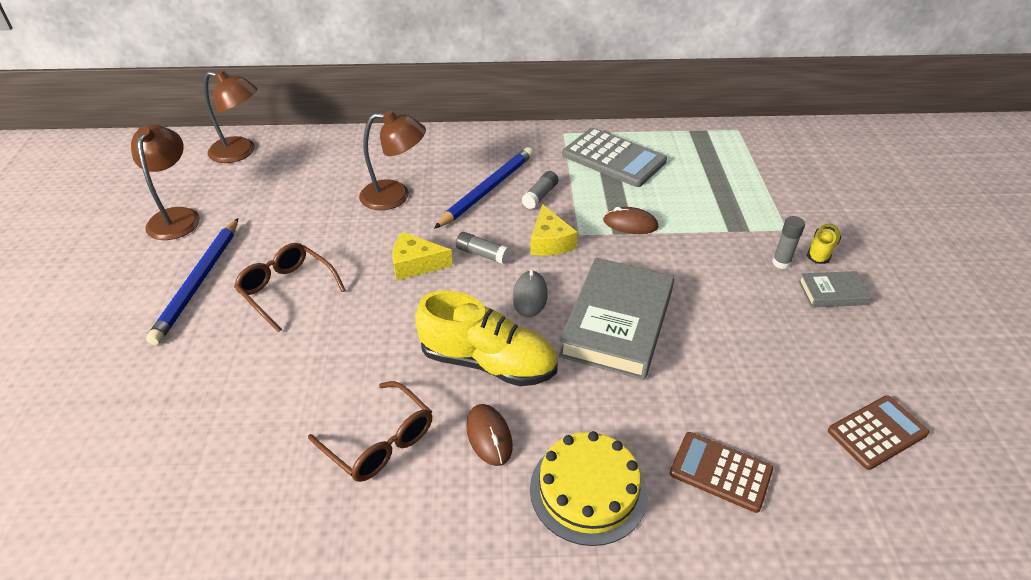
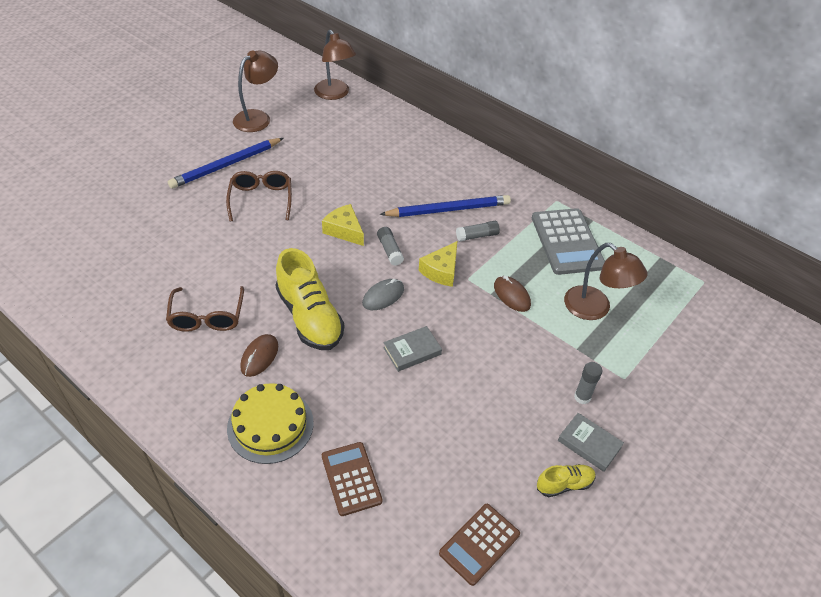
camera: 40 degrees right, 5 degrees up
(395, 196) = (387, 178): brown lamp -> brown lamp (595, 309)
(617, 323) = (412, 351): grey book -> grey book, size x0.47
(821, 250) = (628, 412): yellow shoe -> yellow shoe (564, 484)
(877, 432) = (479, 544): brown calculator -> brown calculator turned 120 degrees clockwise

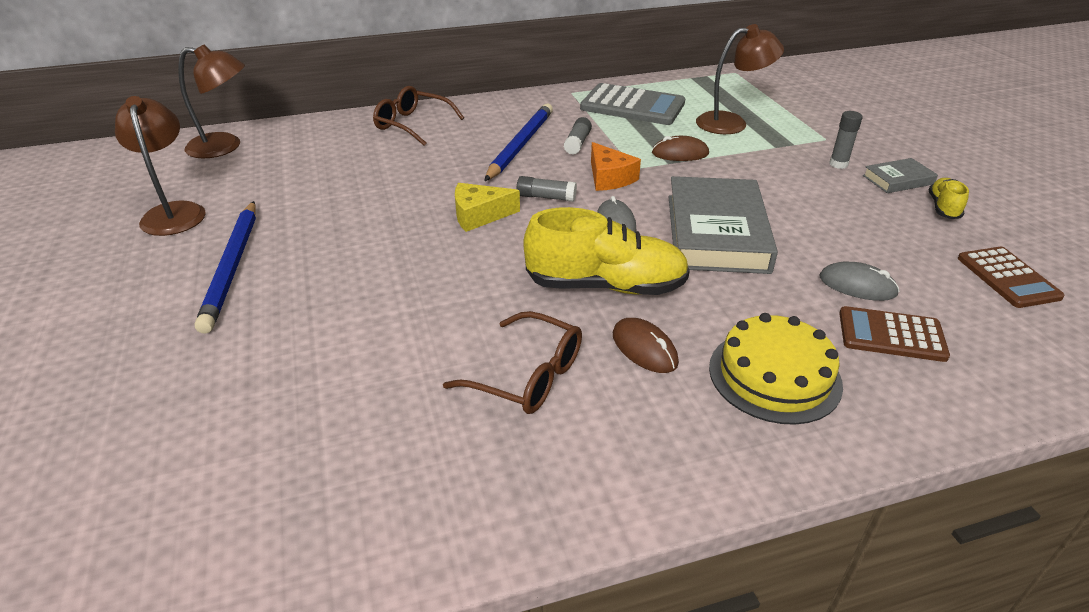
camera: 55 degrees left, 10 degrees down
(261, 199) = (344, 258): brown glasses -> brown glasses (412, 124)
(400, 447) = (857, 285): none -> grey mouse
(412, 351) = (716, 233): grey book -> grey book, size x2.11
(441, 271) = (609, 178): yellow cheese -> orange cheese

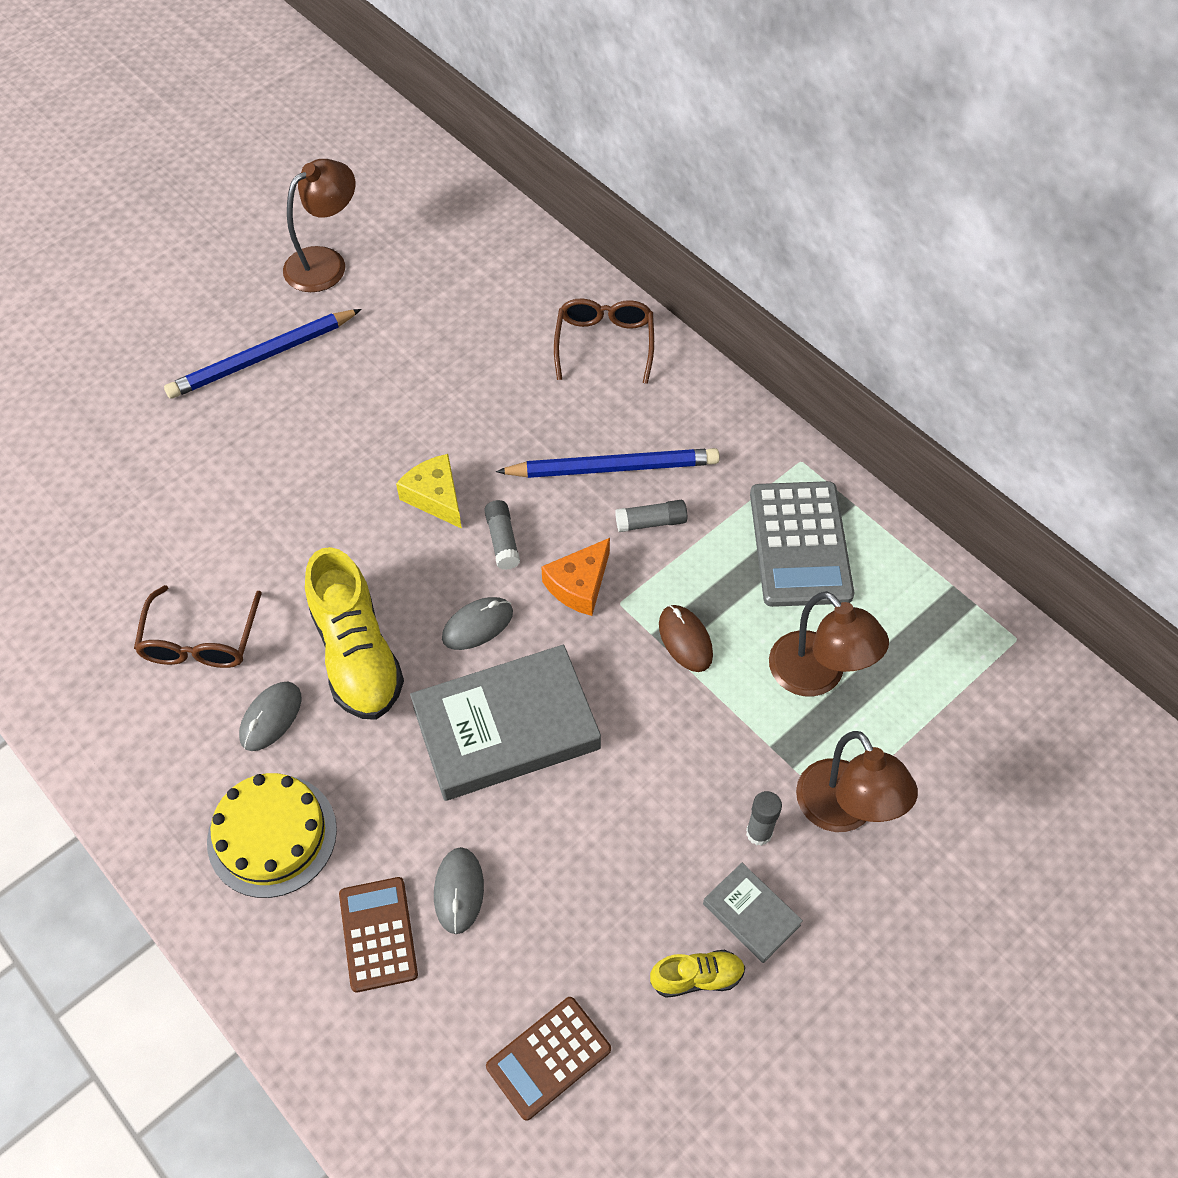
camera: 65 degrees right, 20 degrees up
(225, 147) = (462, 219): brown lamp -> brown lamp (844, 811)
(644, 348) = (271, 717): brown mouse -> grey mouse

